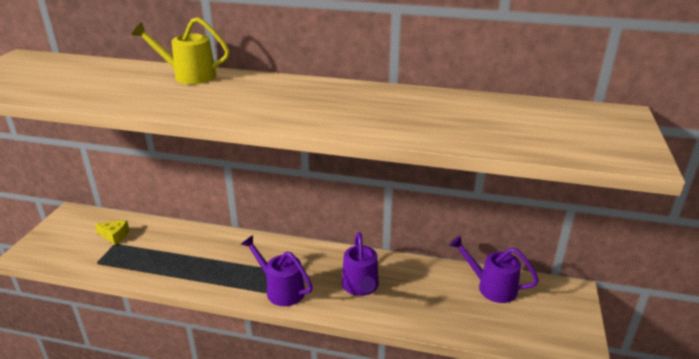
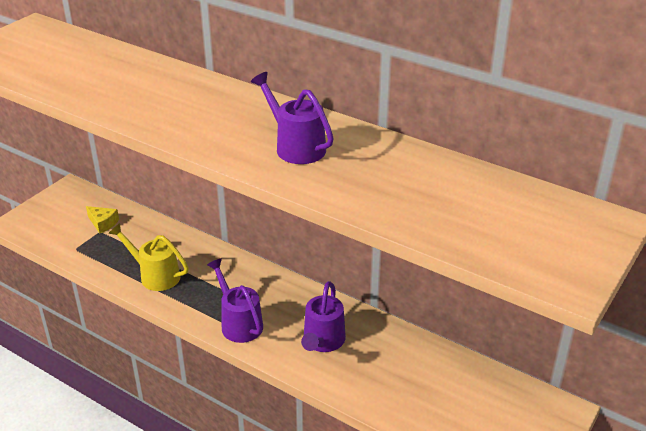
camera: 20 degrees right, 5 degrees up
(188, 75) = (177, 78): yellow watering can -> yellow watering can (154, 275)
(491, 287) = (467, 379): purple watering can -> purple watering can (295, 146)

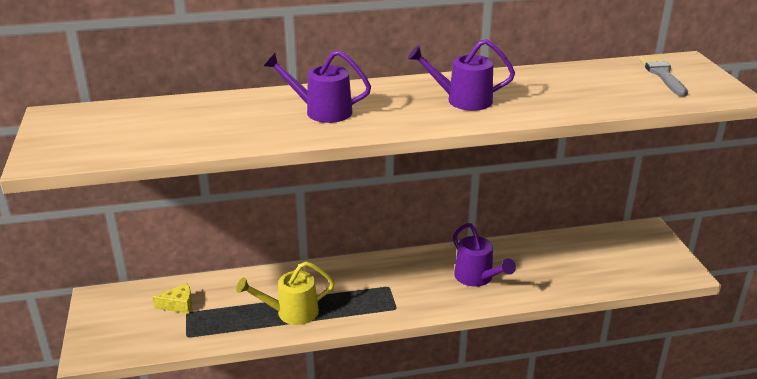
camera: 45 degrees left, 5 degrees down
(238, 323) = (406, 302): purple watering can -> purple watering can (321, 111)
(542, 221) = (662, 74): none -> grey brush

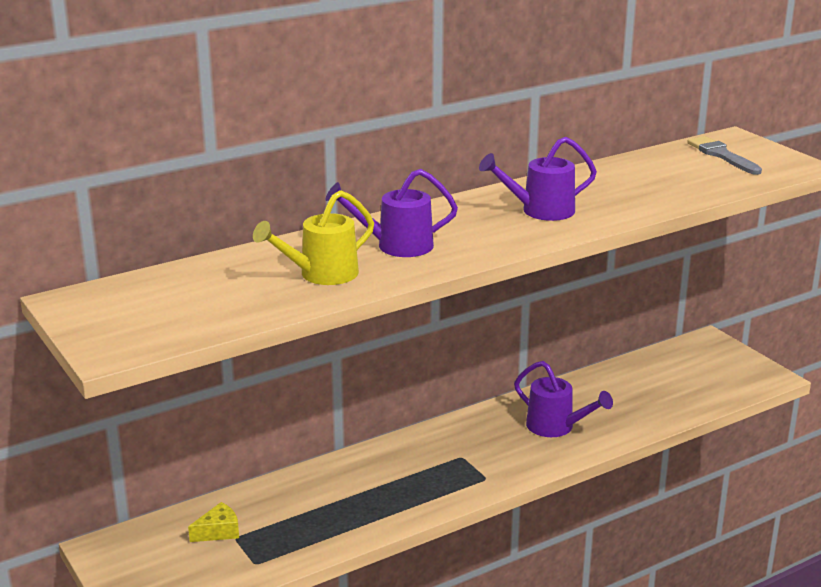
camera: 20 degrees left, 5 degrees down
(290, 312) = (365, 509): yellow watering can -> yellow watering can (321, 275)

